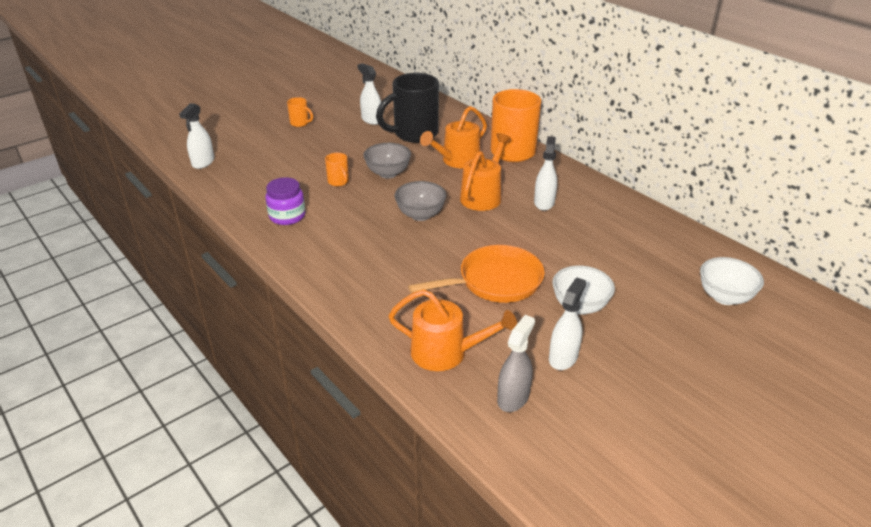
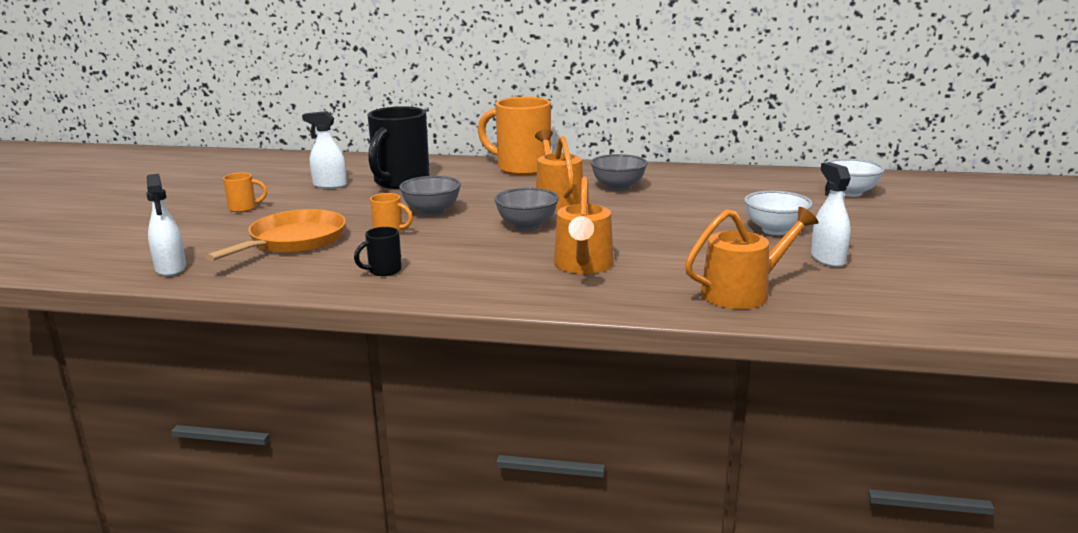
camera: 40 degrees left, 15 degrees down
(287, 216) = (383, 271): purple jar -> black mug
(457, 161) = (484, 186): orange watering can -> orange watering can (583, 266)
(495, 281) = (684, 240): orange pan -> orange pan (294, 241)
(513, 398) = (847, 293): grey spray bottle -> none
(544, 202) = (618, 188): white spray bottle -> grey bowl

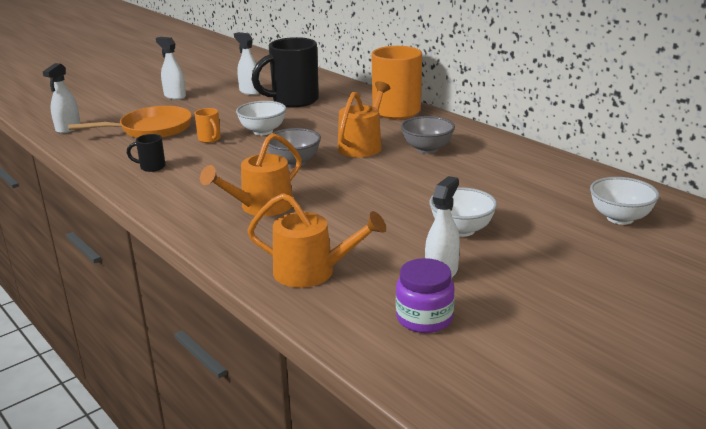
camera: 40 degrees right, 5 degrees up
(244, 208) = (175, 96): orange mug -> white spray bottle
(431, 212) = (263, 131): grey bowl -> white bowl
(886, 289) = (424, 318): none -> purple jar

